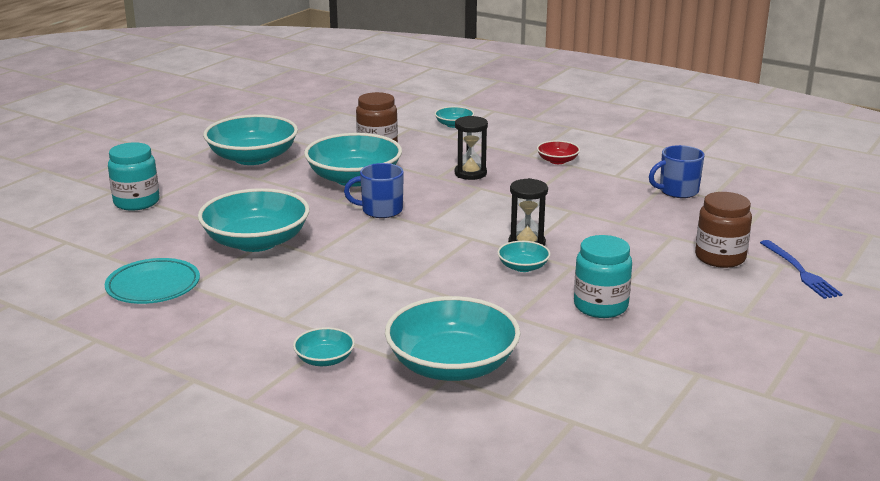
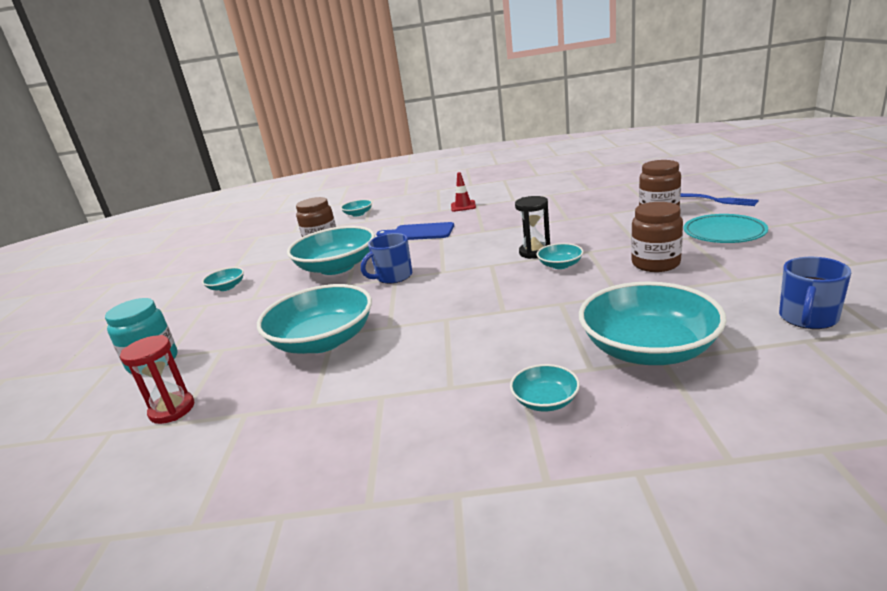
camera: 30 degrees left, 0 degrees up
(111, 245) = (172, 410): none -> red hourglass
(153, 286) = (273, 425): turquoise plate -> turquoise plate (724, 233)
(253, 158) = (227, 287): turquoise bowl -> turquoise bowl, size x0.46
(470, 173) = (419, 232): black hourglass -> blue cutting board
(557, 161) = (463, 206): red bowl -> red traffic cone
(600, 306) = (655, 263): turquoise jar -> brown jar
(677, 191) = (564, 193): blue mug -> blue mug (807, 318)

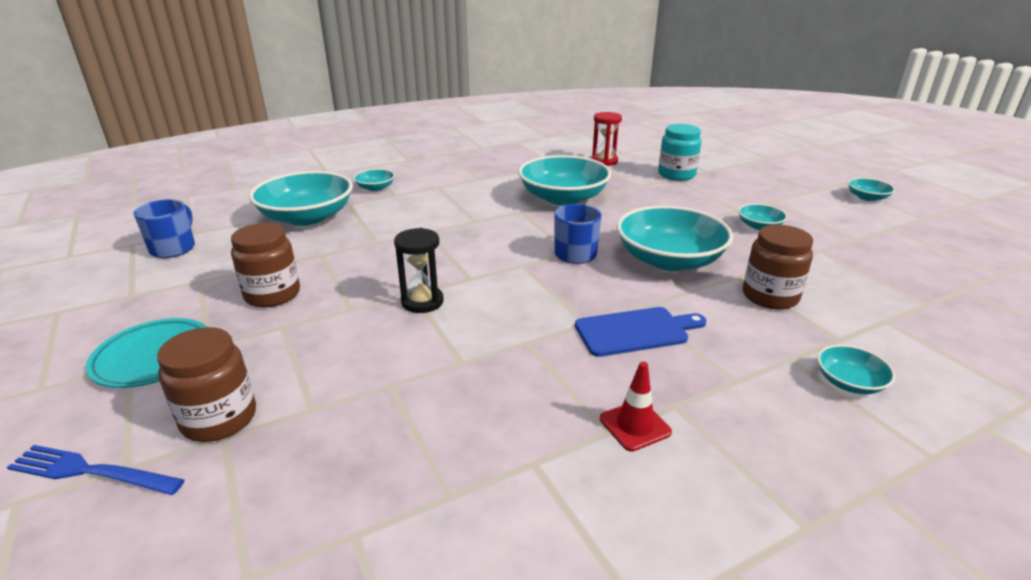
camera: 150 degrees right, 5 degrees up
(560, 265) = (384, 284): turquoise bowl -> turquoise bowl (867, 198)

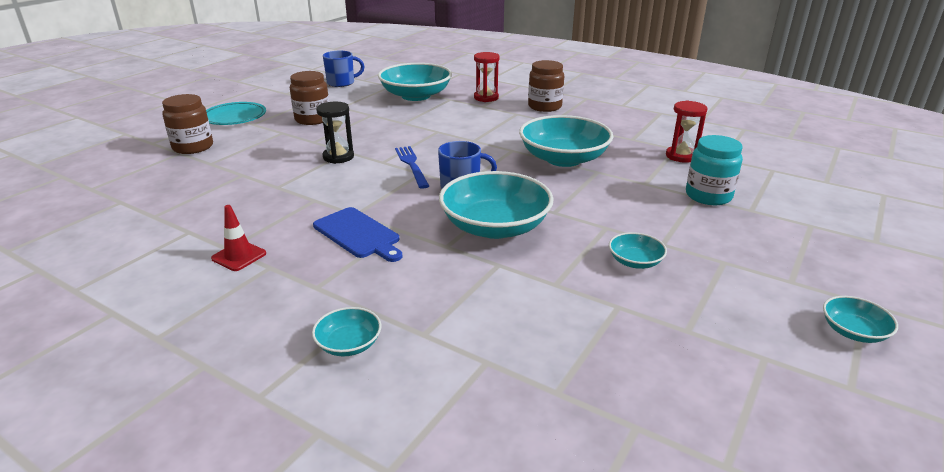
camera: 60 degrees right, 0 degrees up
(91, 471) = (147, 138): blue fork -> blue fork (412, 165)
(375, 188) = (486, 98): turquoise bowl -> red hourglass
(770, 296) = (474, 287): brown jar -> brown jar (544, 106)

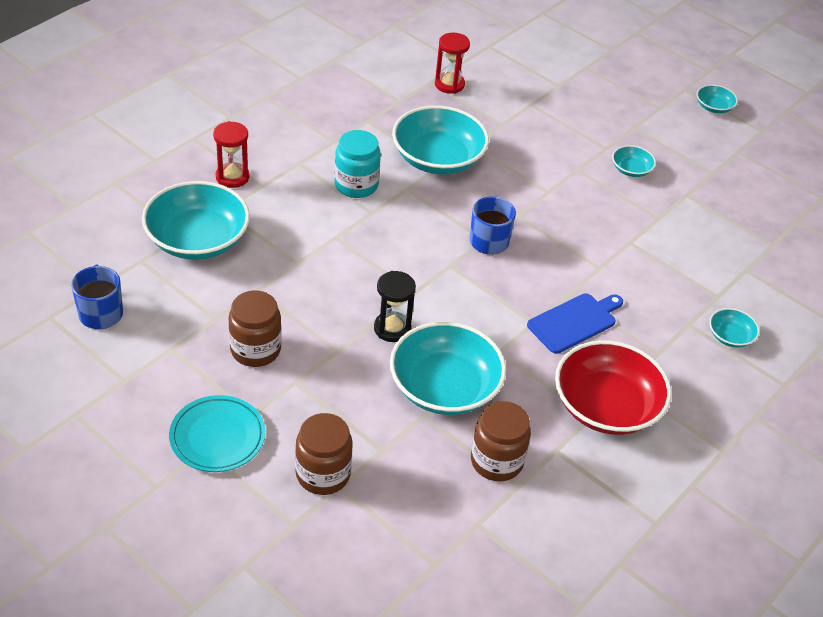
camera: 85 degrees left, 15 degrees up
(239, 256) = (606, 406): red traffic cone -> red bowl
(412, 165) = (429, 270): blue fork -> none
(495, 227) = (570, 232): turquoise bowl -> turquoise bowl (444, 387)
(544, 106) = (284, 136): brown jar -> brown jar (496, 461)
(708, 196) = (532, 98): turquoise jar -> turquoise jar (356, 185)

